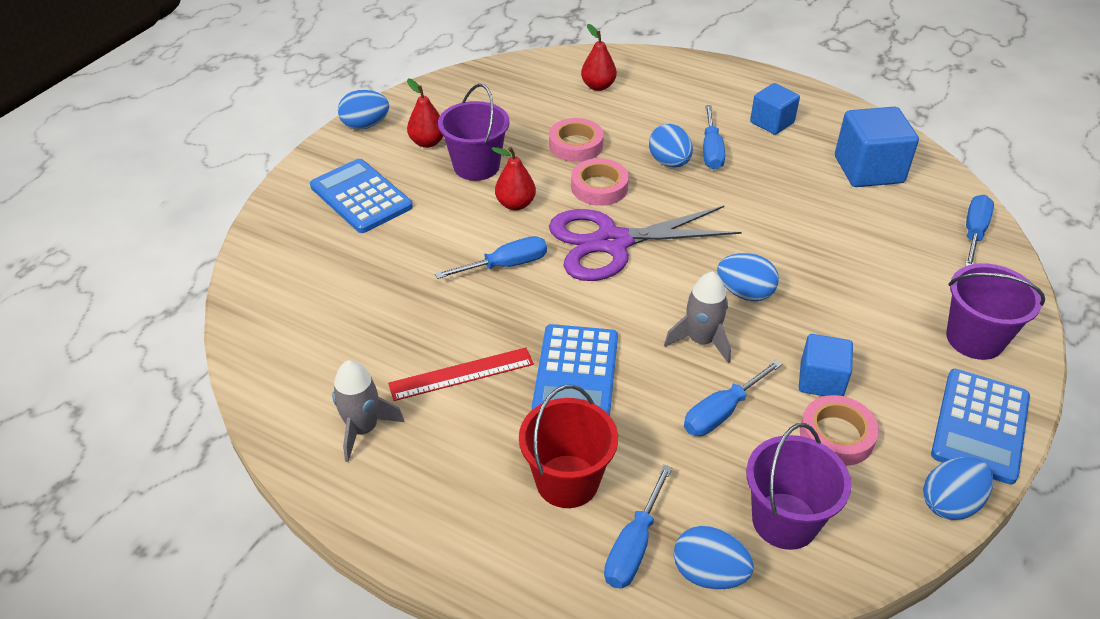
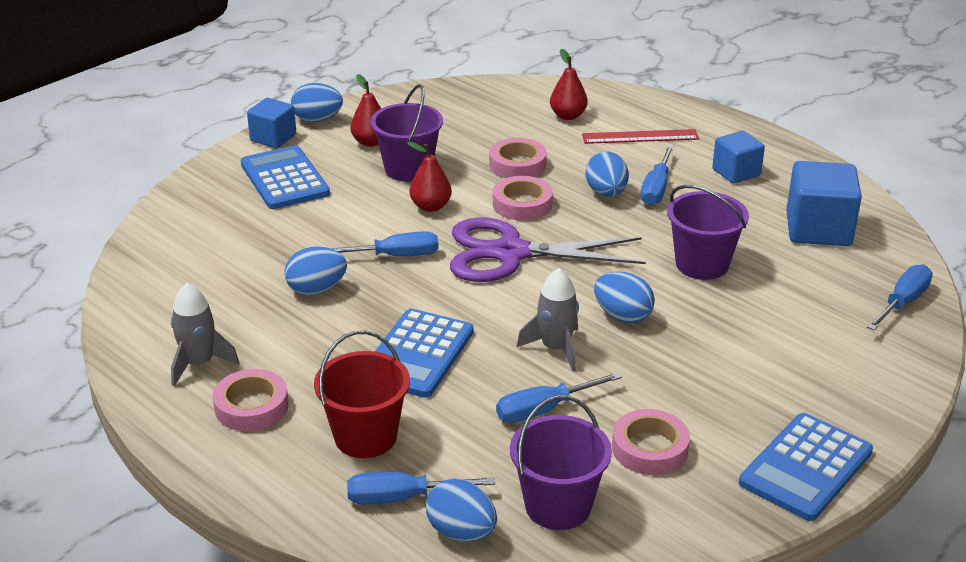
camera: 15 degrees right, 10 degrees down
(438, 470) = (251, 406): none -> pink tape
(461, 374) = (309, 336): red ruler -> red ruler (640, 137)
(633, 547) = (401, 498): blue screwdriver -> blue screwdriver turned 45 degrees clockwise
(821, 380) = (660, 401): blue cube -> blue cube (273, 138)
(950, 503) = (734, 524): blue egg -> blue egg (316, 289)
(974, 339) = (845, 394): purple bucket -> purple bucket (702, 264)

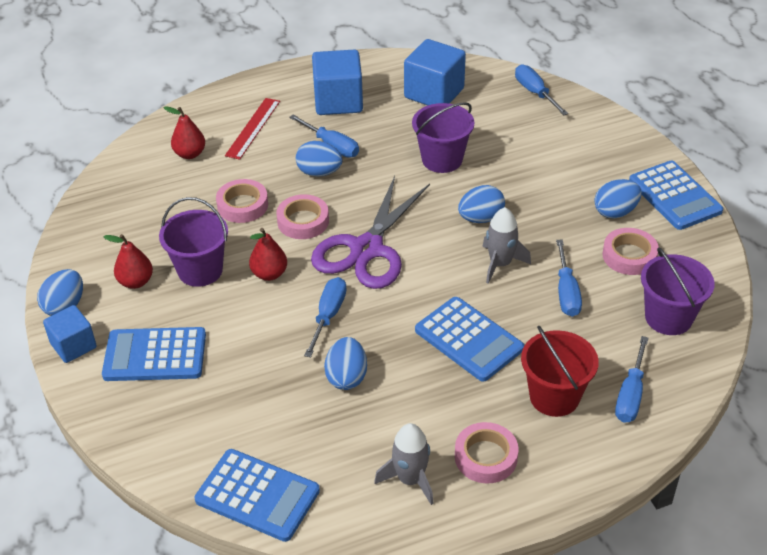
camera: 65 degrees left, 10 degrees up
(143, 280) = (257, 495): none -> blue calculator
(461, 532) = (676, 373): blue egg -> blue egg (615, 212)
(736, 172) = (338, 101): blue cube -> blue cube, size x1.60

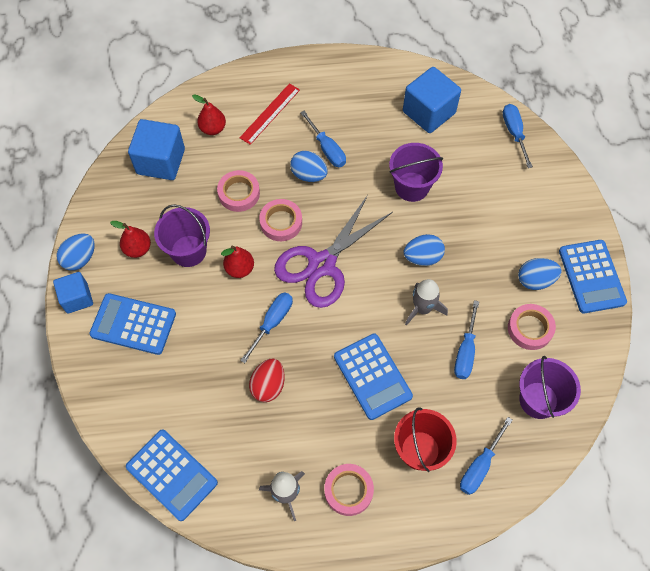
camera: 15 degrees right, 20 degrees up
(338, 101) = (347, 101): blue cube -> blue cube (161, 161)
(346, 377) = (268, 385): blue egg -> red egg

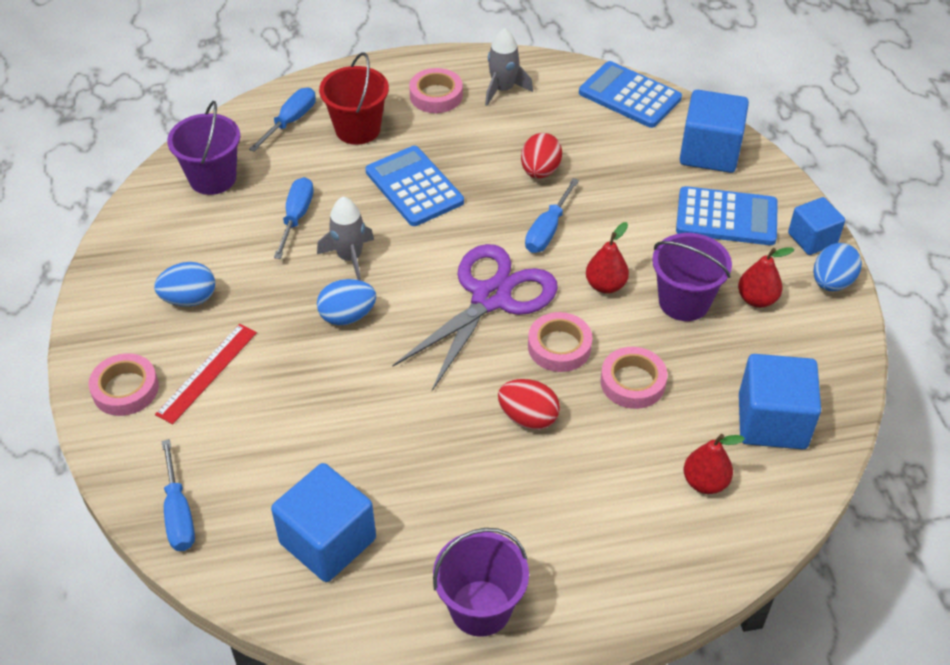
camera: 175 degrees right, 15 degrees down
(123, 396) = (709, 152): none -> blue cube
(270, 113) = (613, 517): red ruler -> red ruler (207, 372)
(309, 175) = (528, 418): blue egg -> red egg
(327, 149) = (503, 461): blue screwdriver -> none
(412, 187) = (361, 411): purple bucket -> purple bucket (480, 608)
(530, 329) = (208, 245): pink tape -> pink tape (125, 389)
(591, 276) = (107, 309): blue calculator -> none

